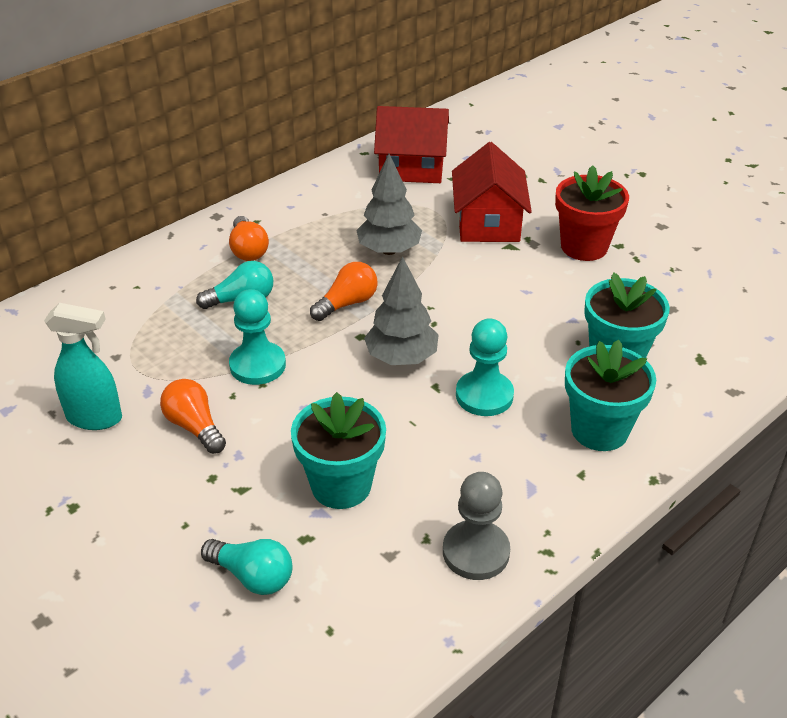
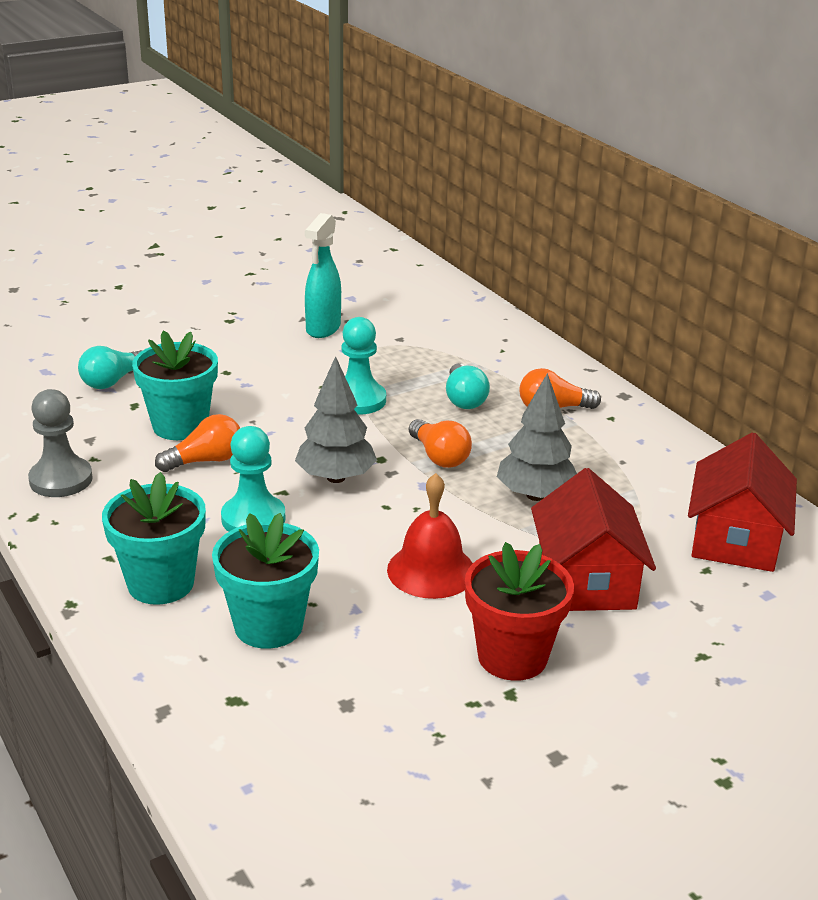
camera: 100 degrees right, 10 degrees down
(194, 427) = (290, 367): orange light bulb -> orange light bulb (205, 461)
(488, 223) = (586, 581): red house -> red house turned 75 degrees clockwise
(509, 290) = (431, 570): none -> red bell

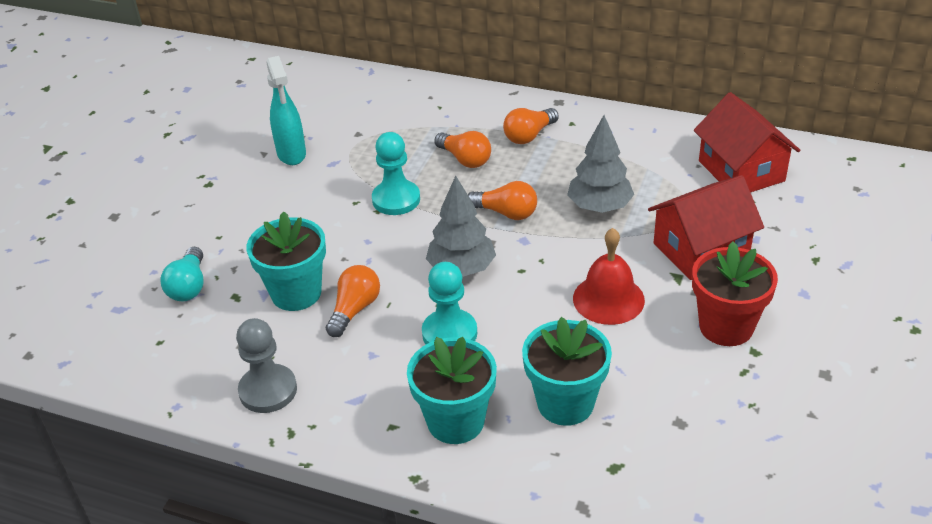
camera: 35 degrees left, 10 degrees up
(464, 399) = (465, 159): turquoise light bulb -> orange light bulb
(586, 581) = (701, 249): red house -> red house turned 75 degrees counterclockwise

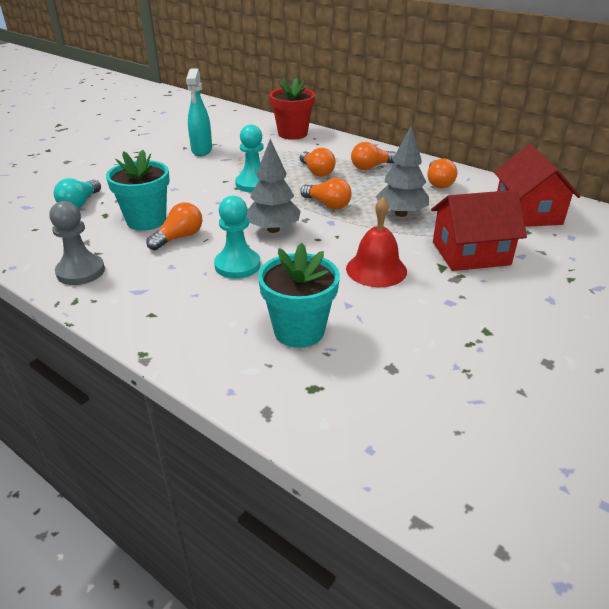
camera: 15 degrees right, 5 degrees down
(455, 421) = (202, 322): turquoise flower pot -> none
(622, 145) = (438, 182): none -> orange light bulb
(726, 327) = (468, 308): red flower pot -> red flower pot (292, 134)

